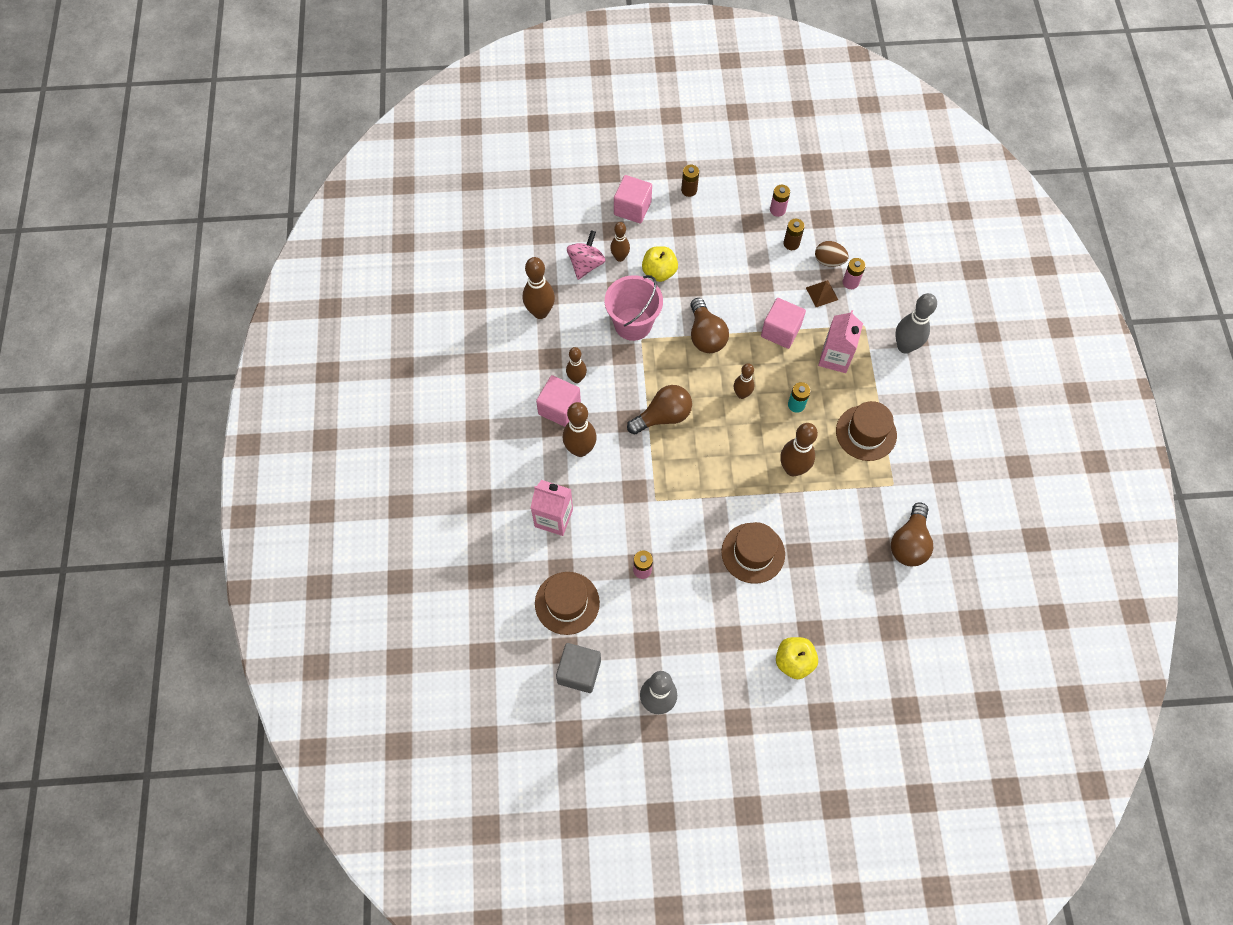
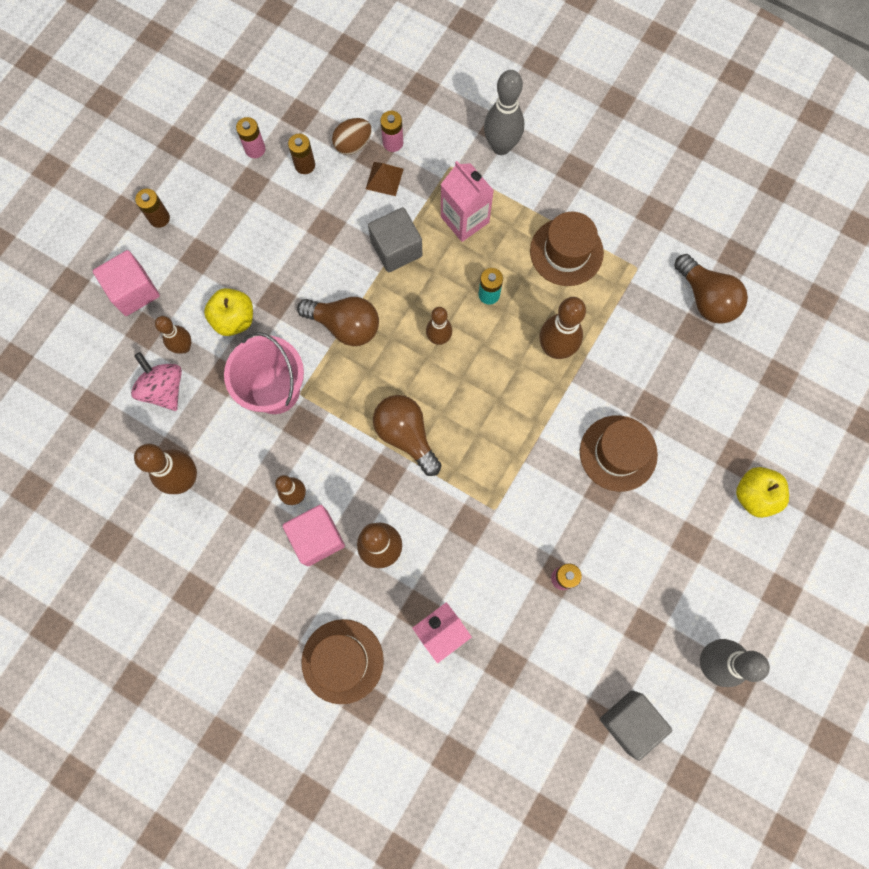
camera: 55 degrees left, 10 degrees up
(567, 603) = (546, 683): brown hat -> brown hat (342, 661)
(663, 416) = (406, 435): brown light bulb -> brown light bulb turned 45 degrees counterclockwise
(780, 331) = (396, 249): pink cube -> grey cube

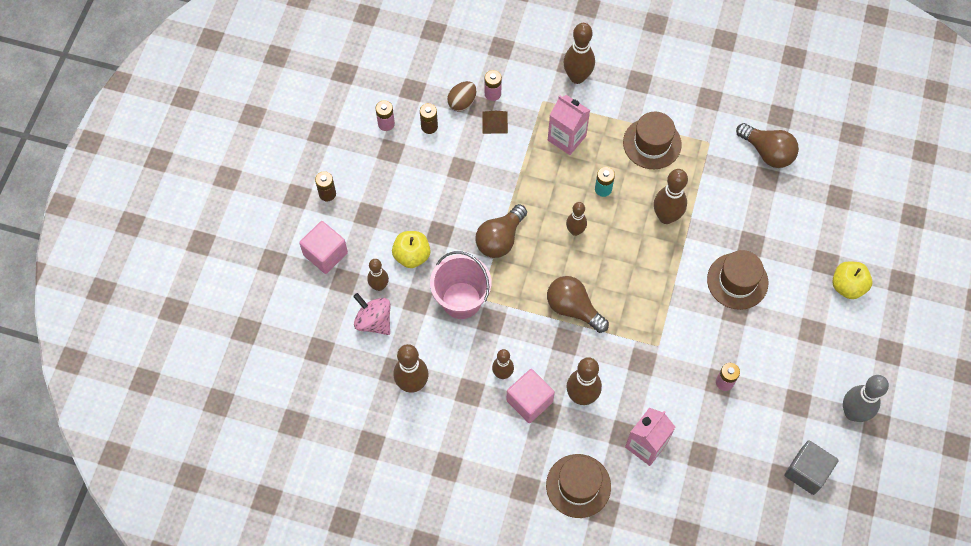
camera: 15 degrees left, 10 degrees down
(345, 325) = (500, 239): brown light bulb -> brown light bulb turned 120 degrees clockwise
(396, 249) = (521, 172): grey cube -> none
(501, 146) = (577, 77): grey bowling pin -> brown bowling pin

